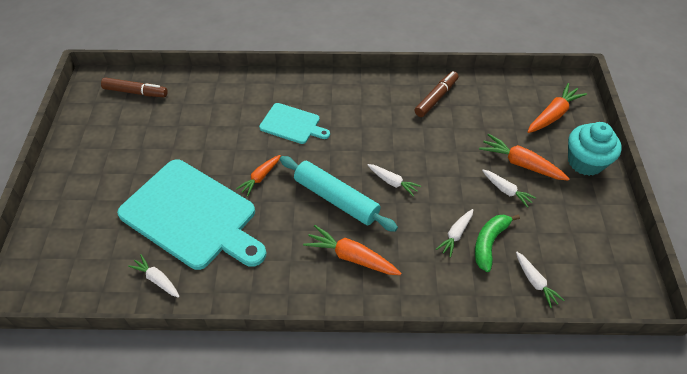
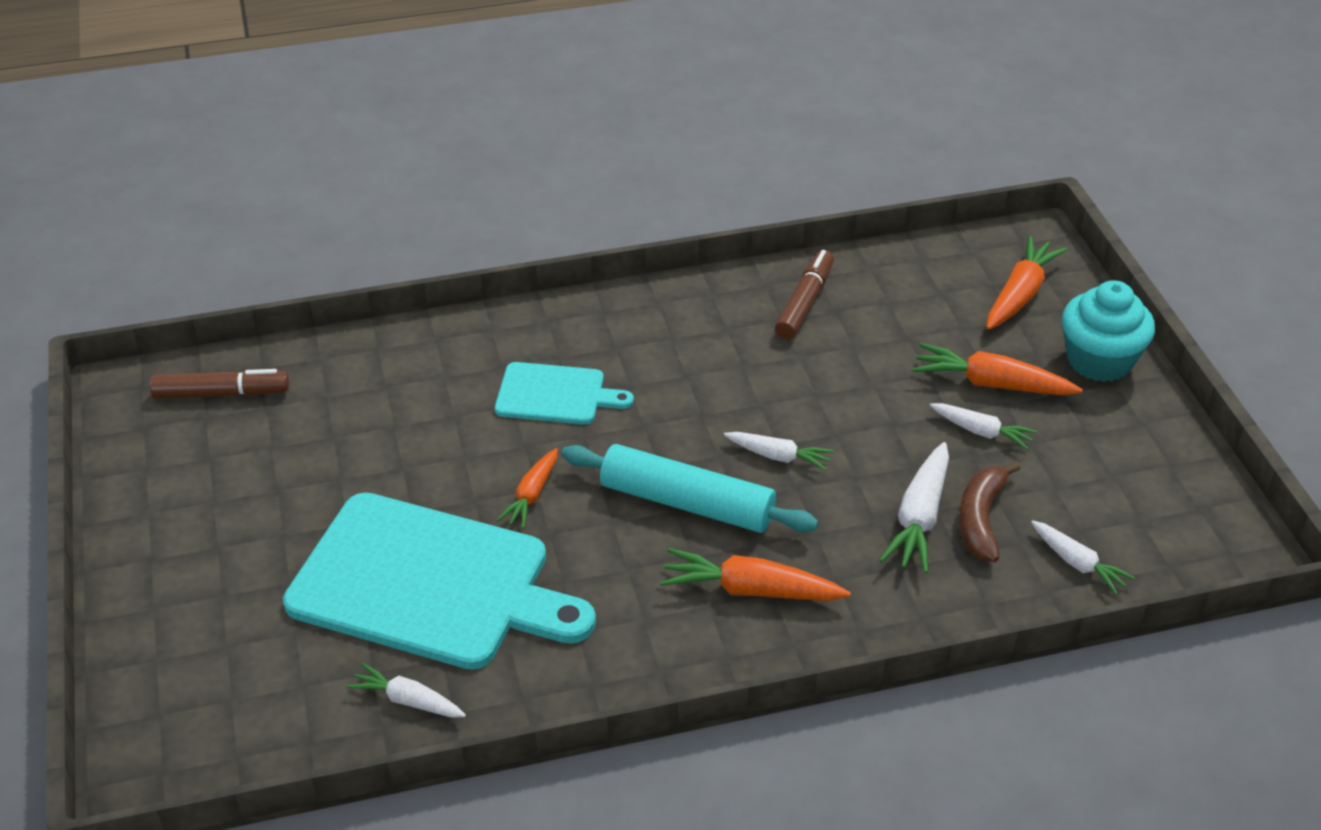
camera: 15 degrees left, 10 degrees down
(455, 235) = (919, 518): white carrot -> white carrot, size x1.57
(489, 243) = (981, 519): green banana -> brown banana

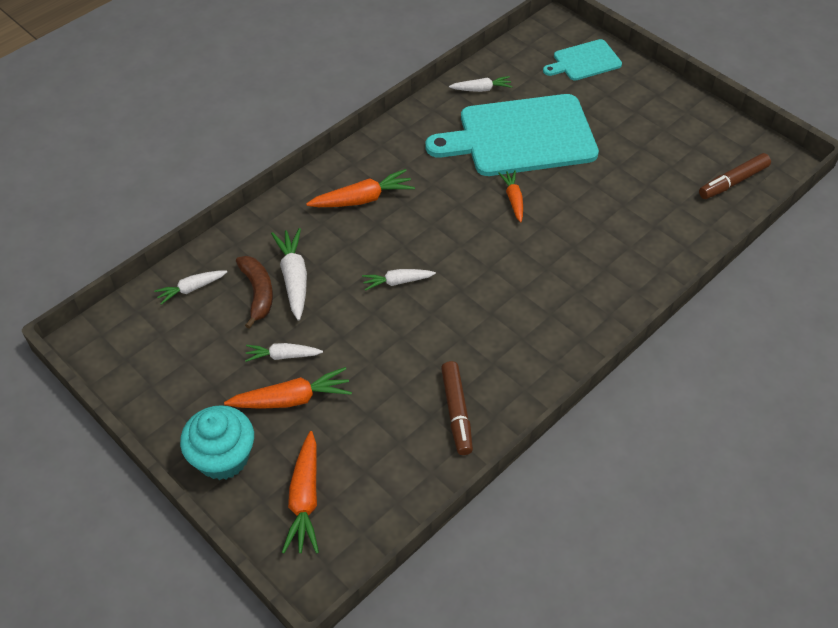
camera: 150 degrees right, 10 degrees up
(555, 395) = (556, 264): turquoise cutting board -> turquoise cutting board (584, 61)
(687, 503) = (429, 231): turquoise rolling pin -> none
(1078, 564) = (191, 289): white carrot -> white carrot turned 45 degrees counterclockwise

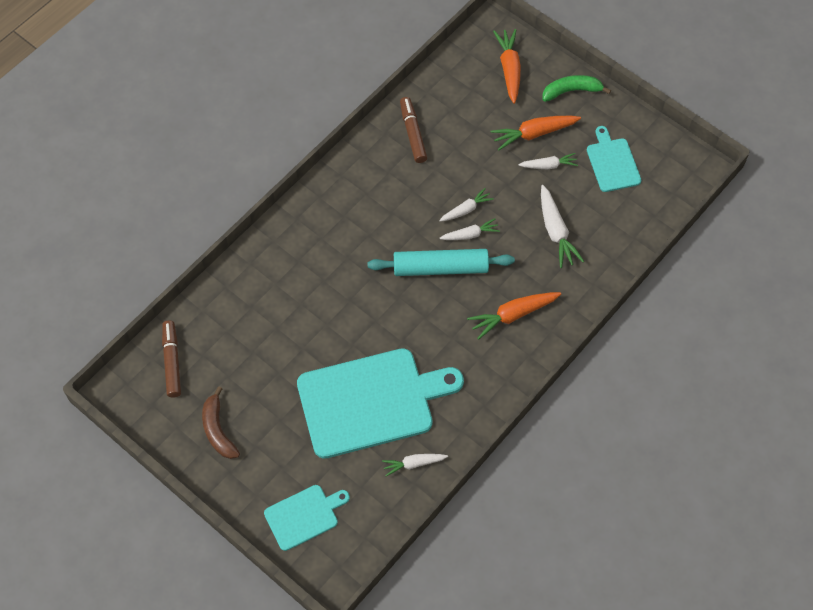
camera: 175 degrees right, 10 degrees up
(191, 289) = (637, 215): white carrot -> white carrot (466, 209)
(199, 353) = (612, 163): none -> turquoise cutting board
(223, 457) = (571, 91): turquoise cupcake -> green banana
(258, 293) = (581, 216): brown banana -> brown banana (218, 430)
(437, 249) = (440, 268): none -> turquoise rolling pin
(513, 199) = (376, 326): orange carrot -> none
(733, 182) = (172, 362): brown marker -> brown marker turned 60 degrees counterclockwise

